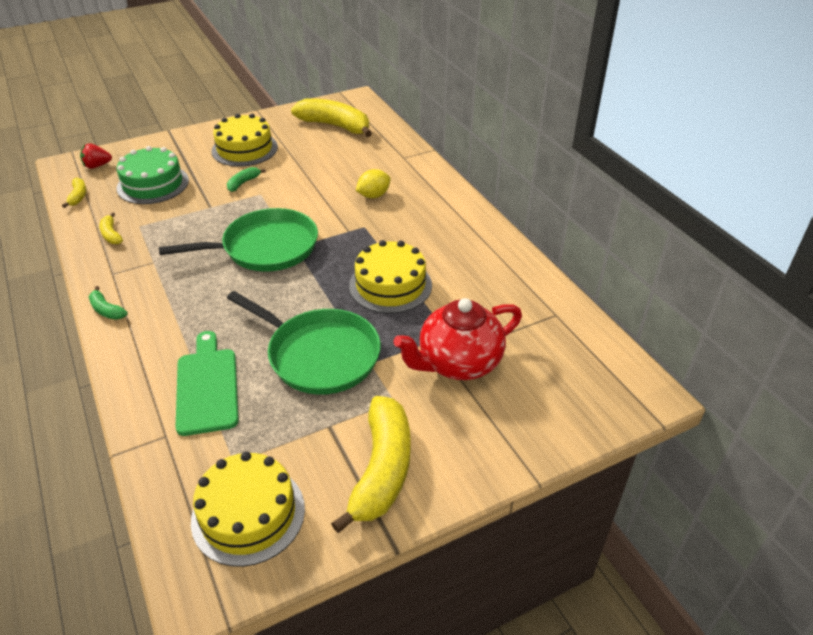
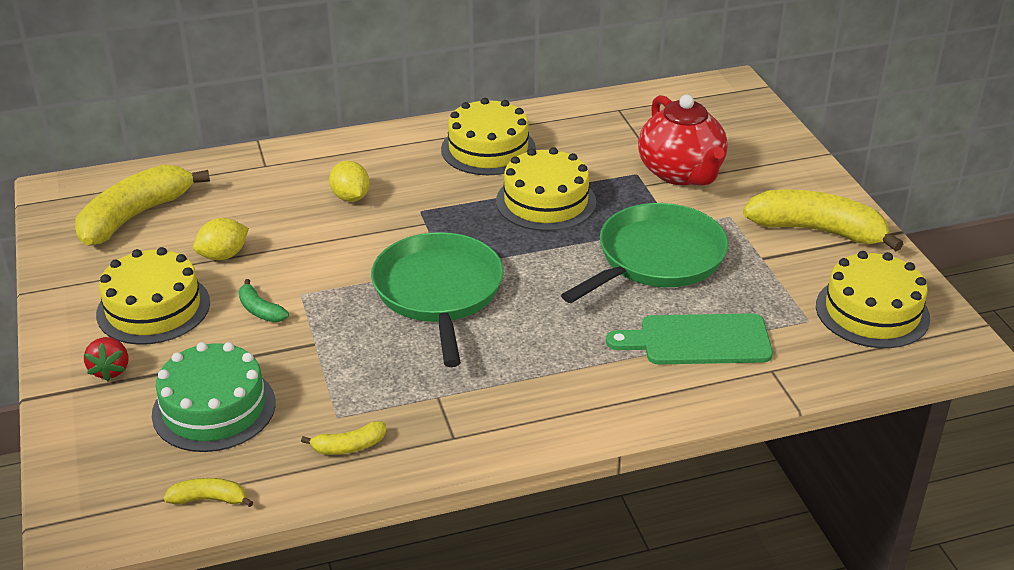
camera: 80 degrees left, 5 degrees down
(97, 166) = (110, 484): red strawberry -> red strawberry (110, 370)
(106, 310) = (539, 436): green banana -> none
(298, 161) = (223, 255): none -> yellow lemon
(458, 247) = (488, 149): none -> yellow cake

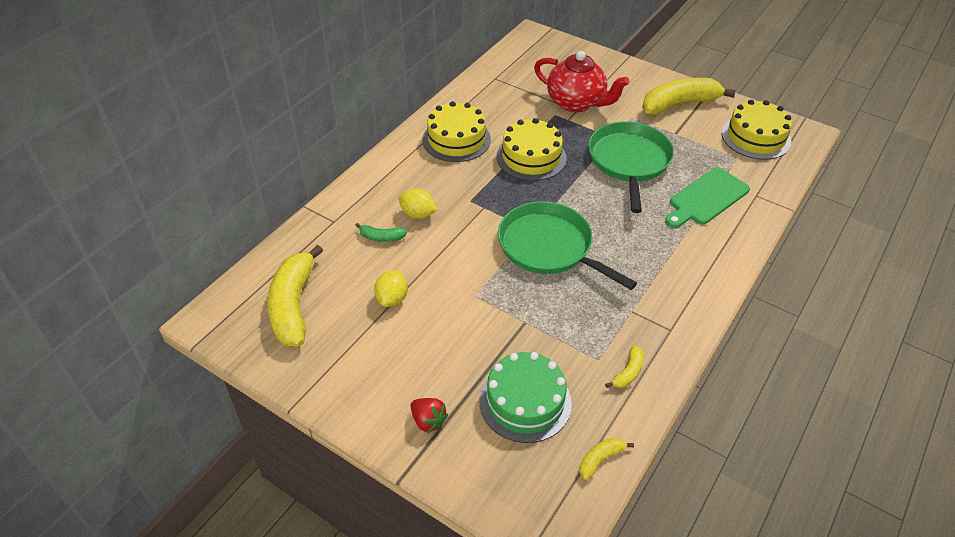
camera: 40 degrees left, 10 degrees up
(153, 308) = (397, 361): yellow cake -> none
(260, 310) = (465, 321): green banana -> green banana (381, 237)

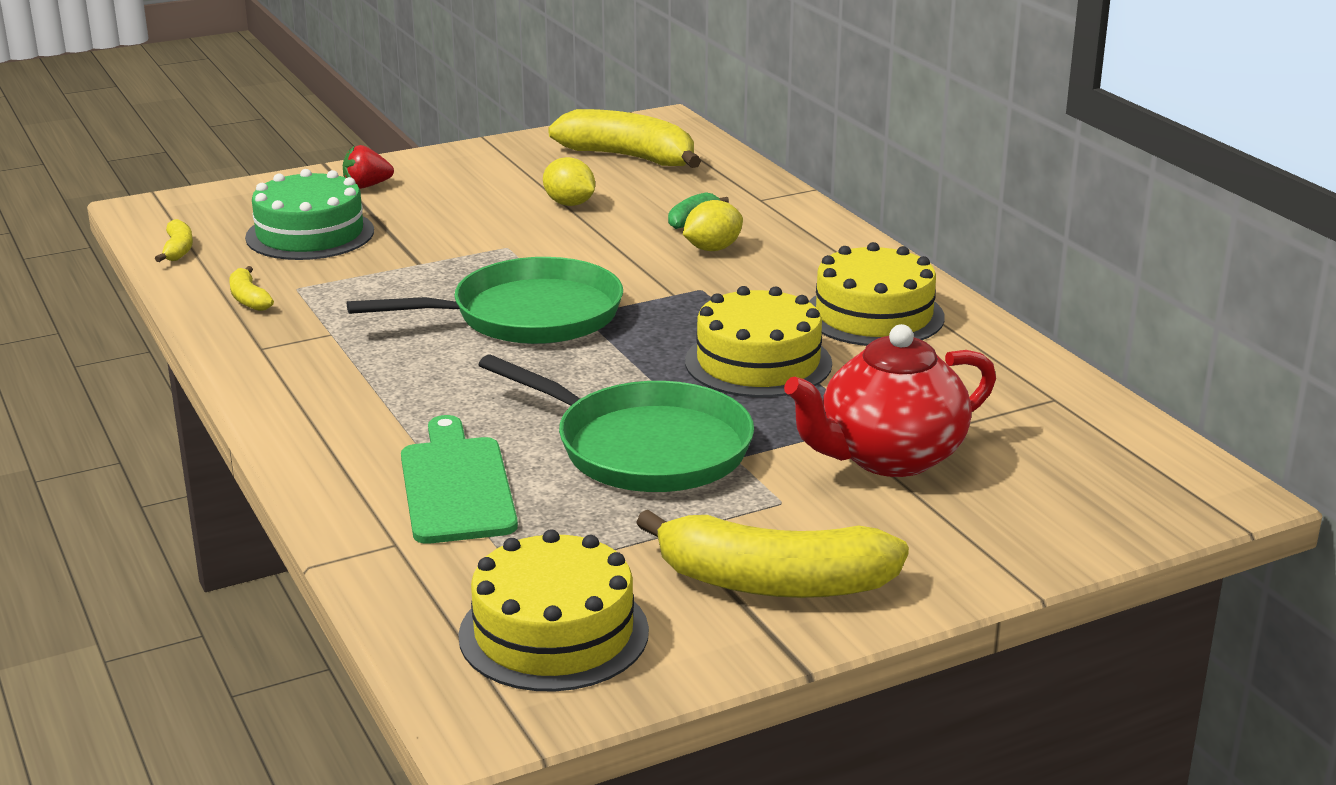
camera: 120 degrees right, 20 degrees down
(679, 104) = (772, 583): yellow banana -> yellow banana turned 90 degrees clockwise

